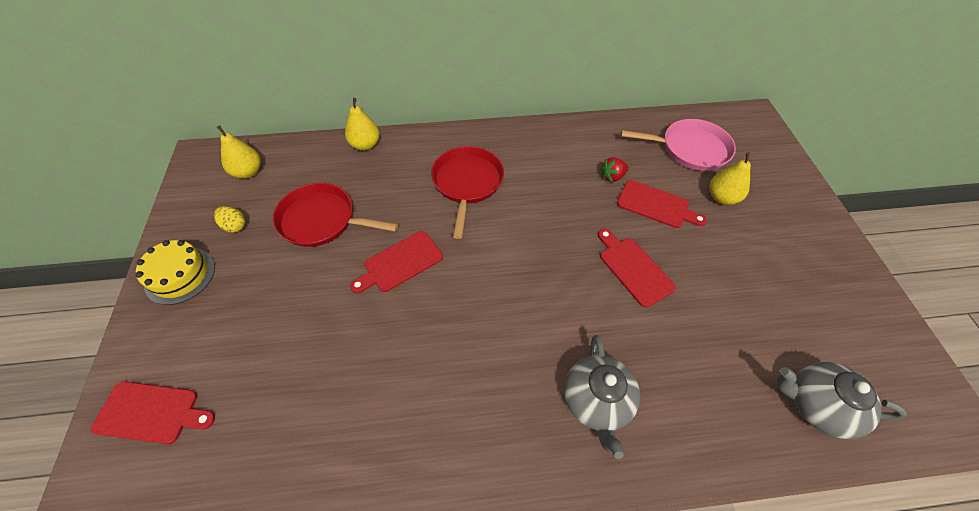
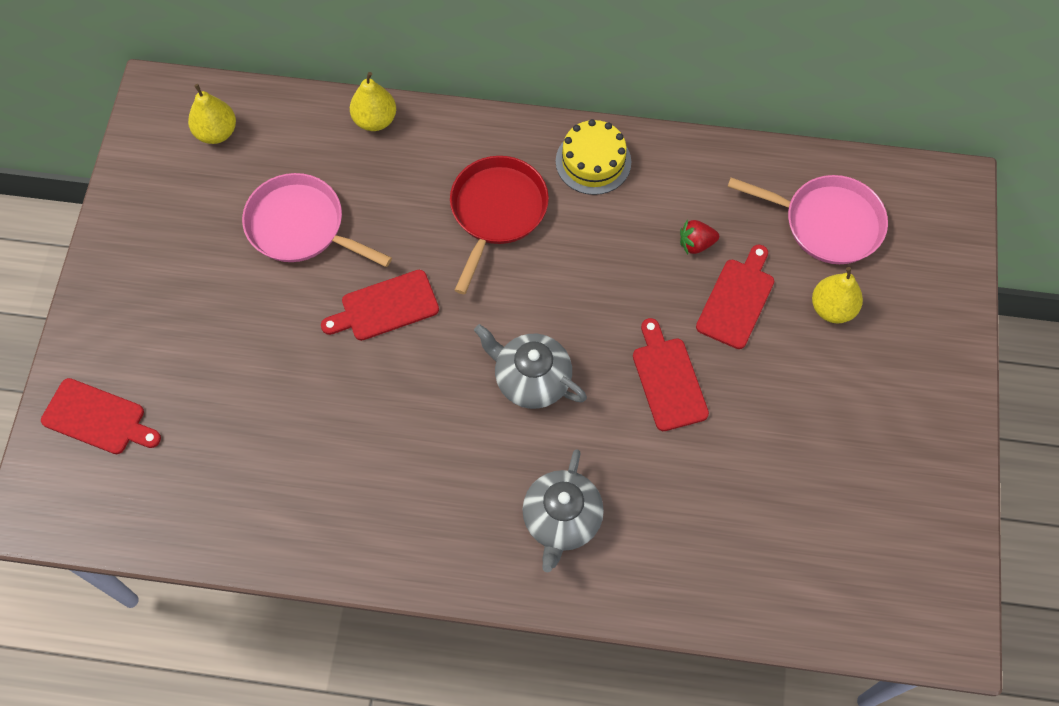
camera: 15 degrees right, 10 degrees up
(180, 275) = (129, 265): yellow cake -> yellow cake (593, 161)
(235, 226) = (195, 211): yellow egg -> none
(322, 220) = (301, 226): red pan -> pink pan
(656, 205) = (737, 300): red cutting board -> red cutting board turned 105 degrees counterclockwise
(816, 405) = (804, 583): grey teapot -> grey teapot (531, 379)

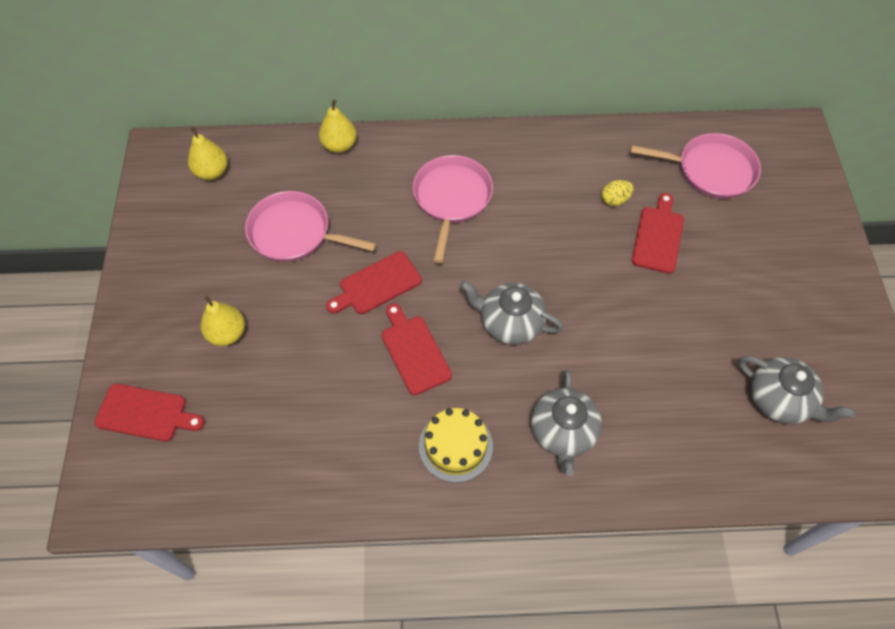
camera: 10 degrees left, 5 degrees down
(497, 211) = (451, 199): red pan -> pink pan
(593, 161) = (519, 151): yellow cake -> yellow cake (455, 446)
(668, 379) = (620, 305): red cutting board -> red cutting board (414, 351)
(696, 244) = (614, 200): red strawberry -> yellow egg
(825, 525) = (779, 400): none -> grey teapot
(832, 308) = (734, 232): yellow pear -> yellow pear (227, 333)

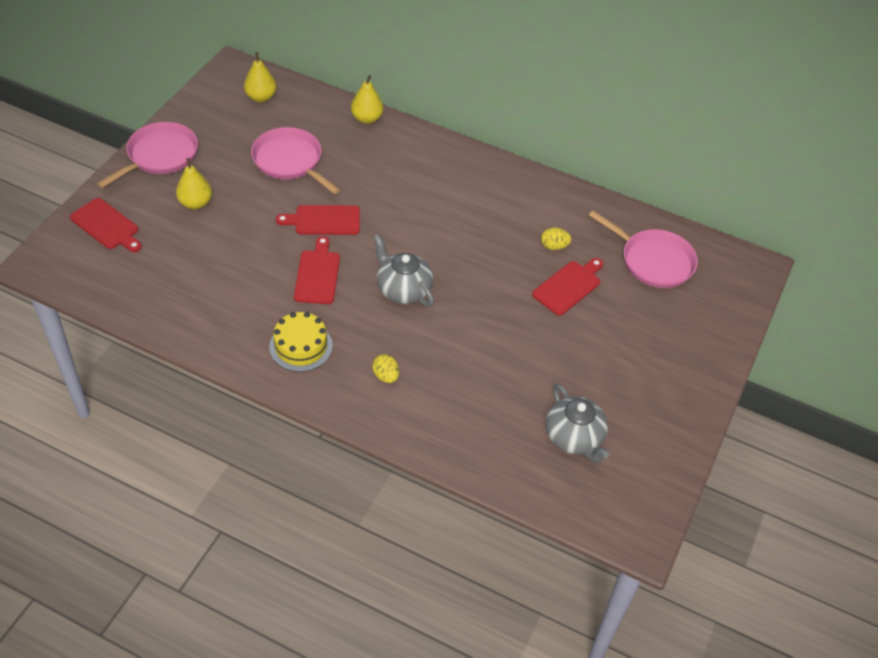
camera: 25 degrees right, 10 degrees down
(451, 199) = (424, 190): pink pan -> pink pan (160, 156)
(563, 432) = (385, 376): grey teapot -> yellow egg

